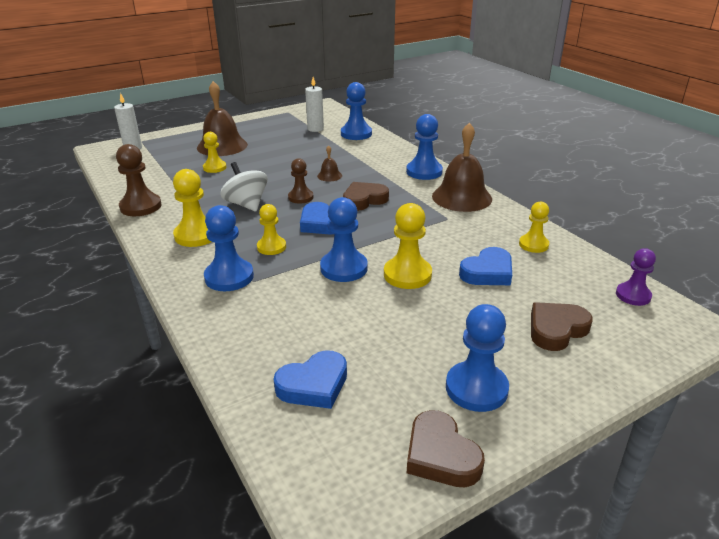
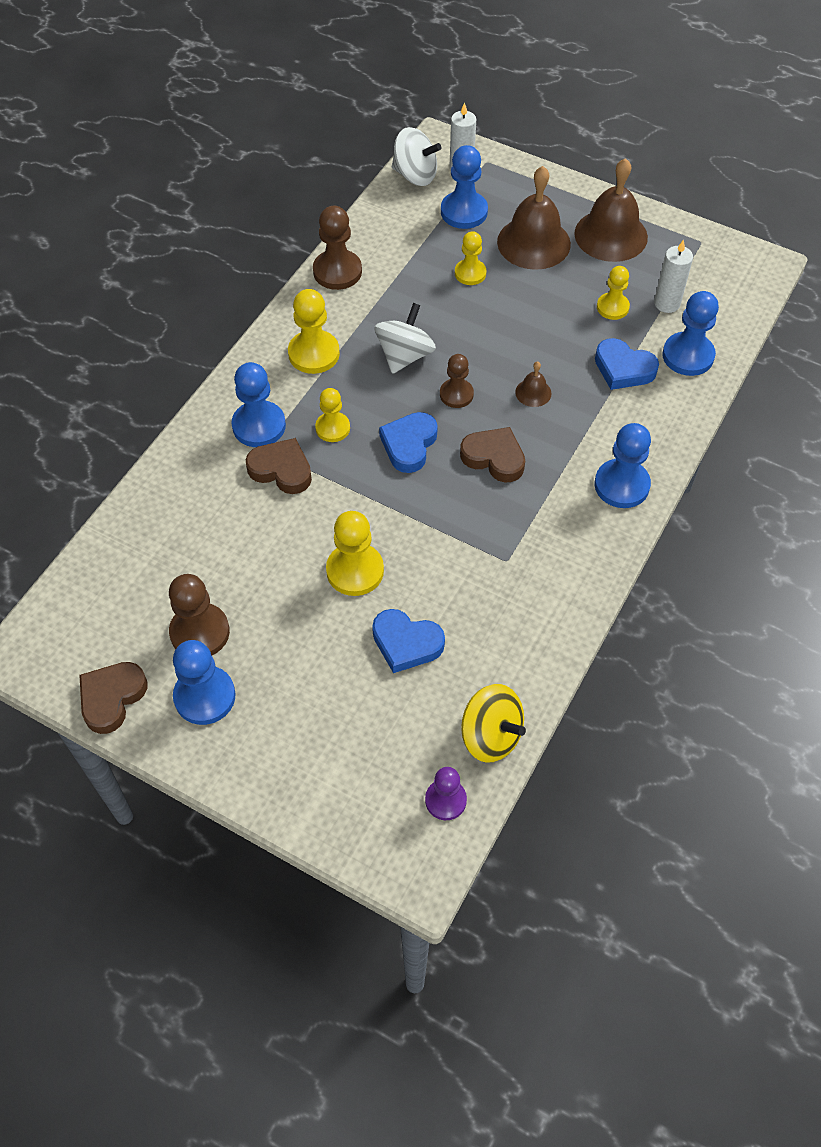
camera: 60 degrees right, 25 degrees up
(111, 161) = (415, 175): none -> white spinning top
(314, 385) = (145, 574): blue heart -> blue heart (623, 368)
(344, 268) = (332, 510): blue pawn -> blue pawn (464, 212)
(405, 370) = (200, 632): none -> brown pawn
(461, 197) = (575, 555): brown bell -> brown bell (611, 235)
(533, 245) = (500, 671): yellow pawn -> yellow pawn (612, 307)
(556, 329) = (333, 738): brown heart -> brown heart (281, 470)
(584, 262) = (490, 735): none -> yellow spinning top

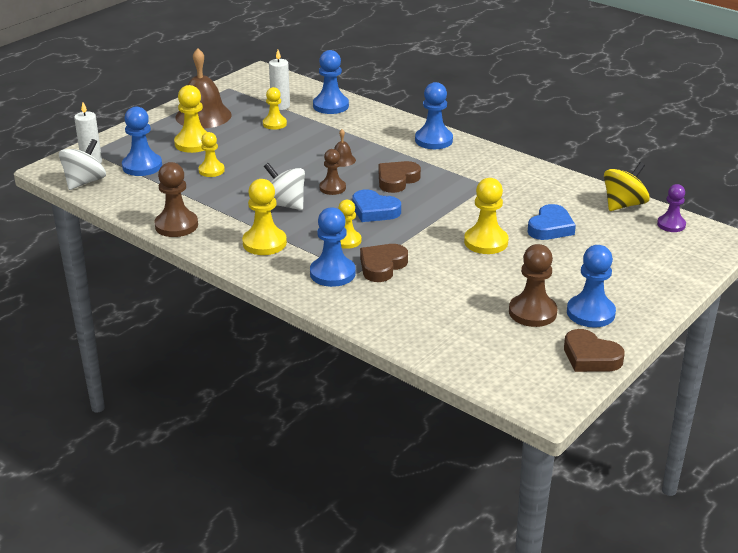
camera: 80 degrees left, 25 degrees down
(533, 242) = (193, 143): brown bell -> yellow pawn
(623, 368) = (333, 127): blue heart -> none

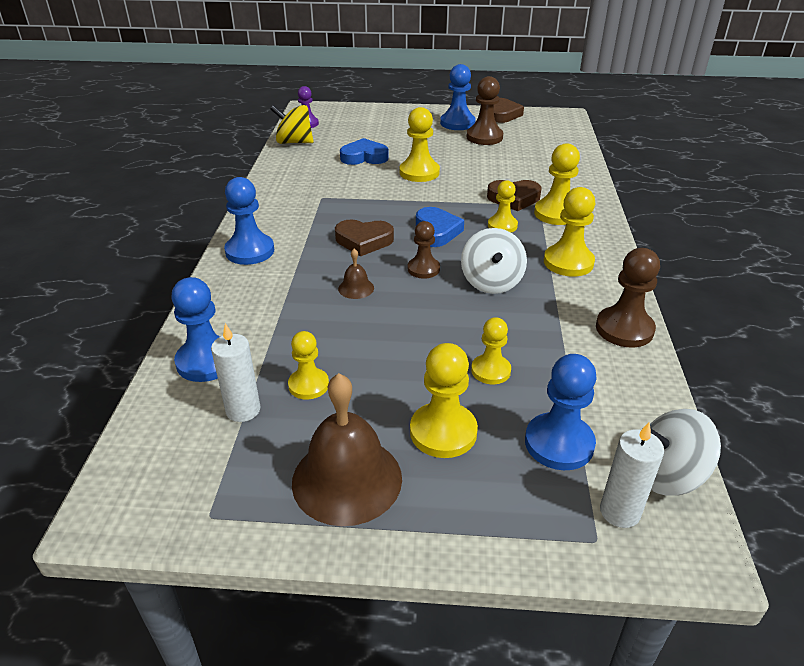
camera: 125 degrees left, 5 degrees up
(332, 273) = (556, 214): blue pawn -> yellow pawn

